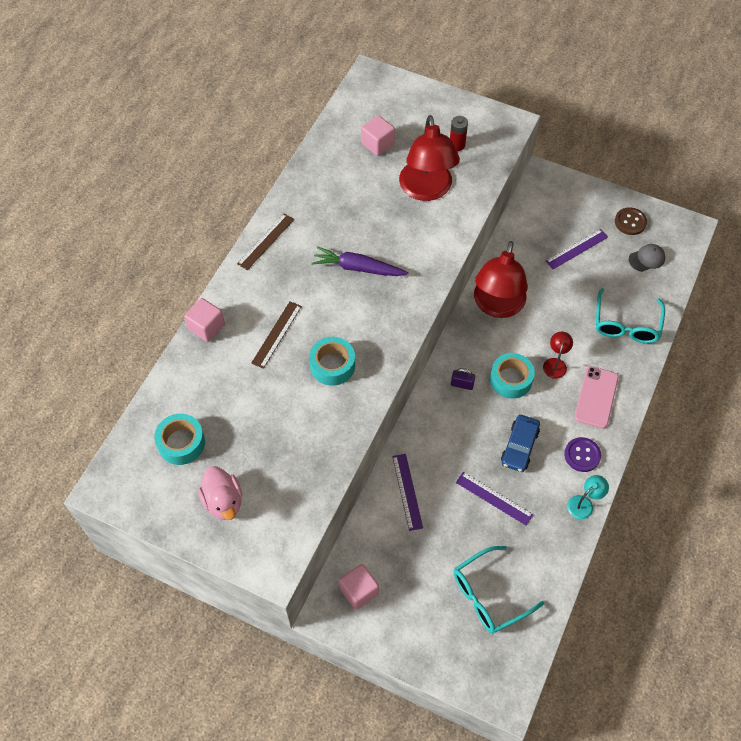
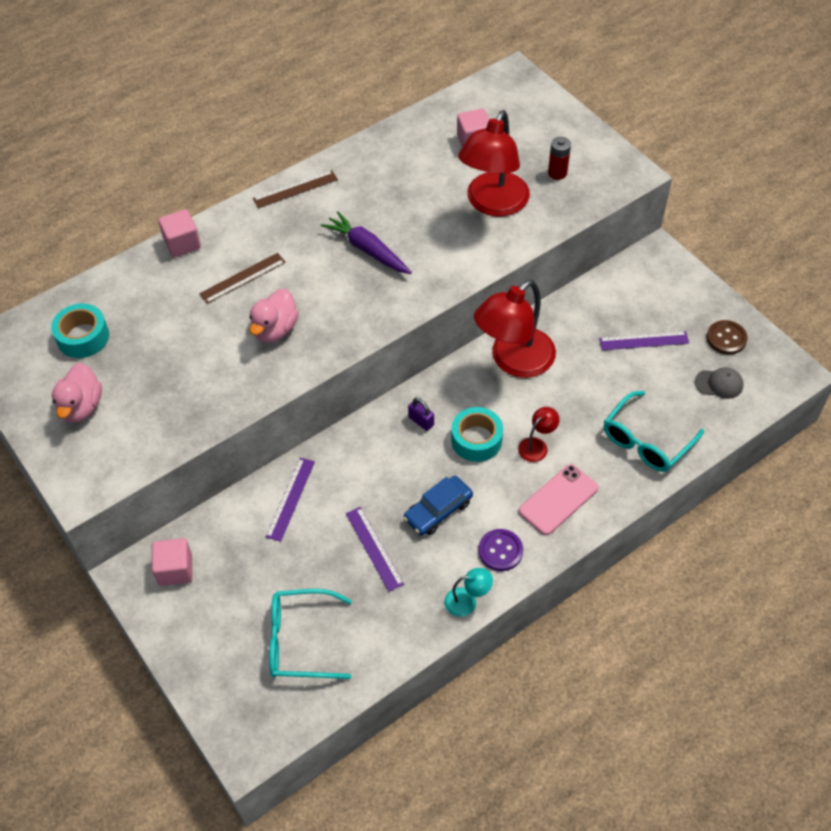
camera: 30 degrees right, 5 degrees down
(332, 365) = (275, 329): turquoise tape -> pink duck

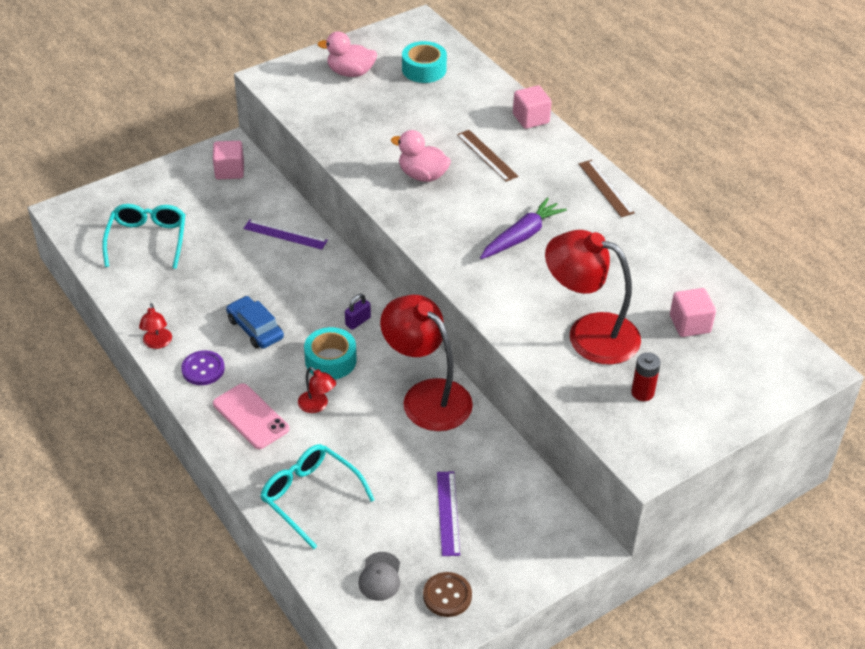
camera: 90 degrees right, 10 degrees down
(374, 548) = (224, 285): purple ruler -> none
(467, 601) = (157, 343): turquoise lamp -> red lamp

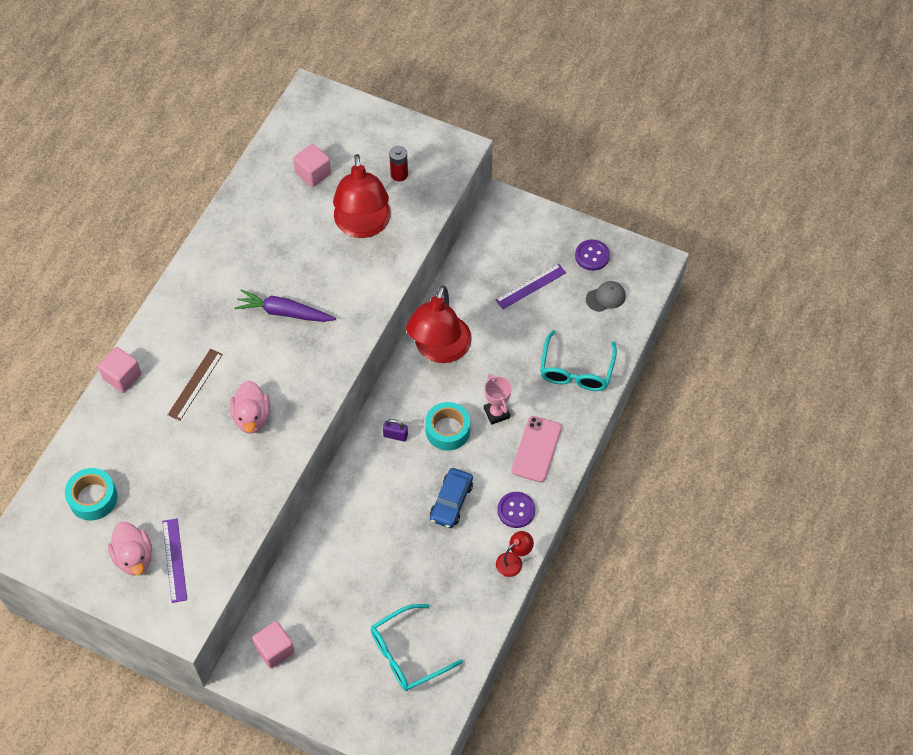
camera: 120 degrees left, 15 degrees up
(285, 234) = (330, 548): purple ruler -> purple ruler (175, 560)
(317, 406) = (496, 413): red lamp -> pink trophy
(447, 595) = (592, 256): brown button -> purple button
(605, 188) = (188, 283): brown ruler -> none

